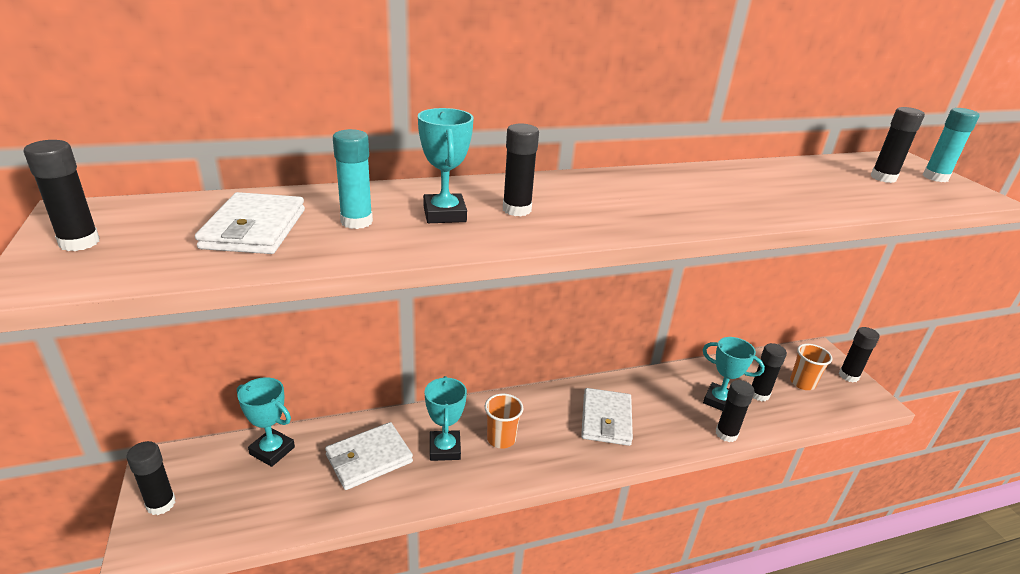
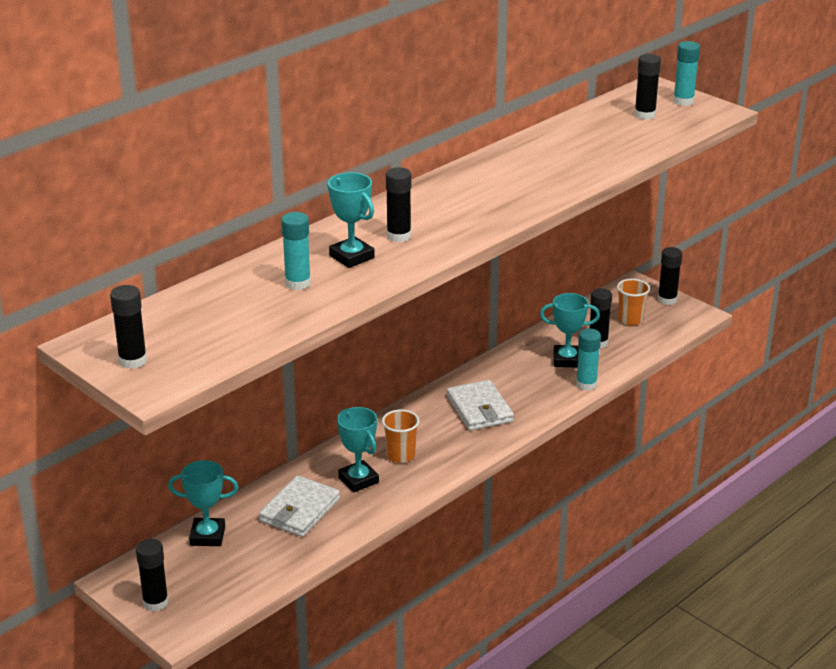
camera: 25 degrees left, 0 degrees up
(254, 229) = (235, 312): white wallet -> none
(726, 434) = (586, 384): black glue stick -> turquoise glue stick

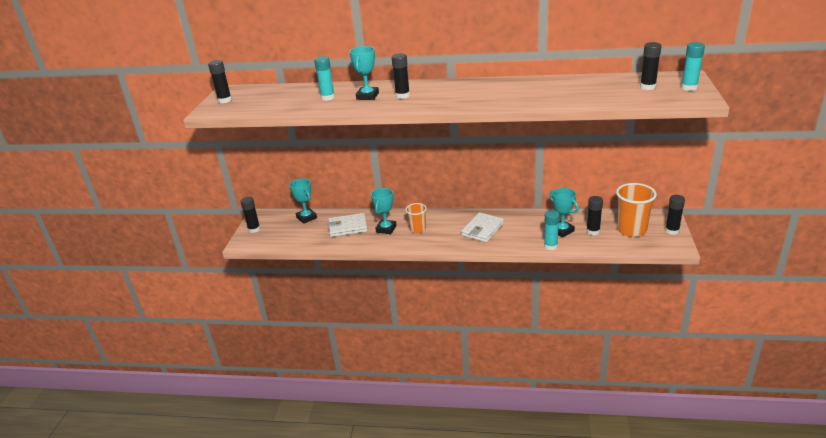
camera: 55 degrees right, 0 degrees up
(630, 320) = (631, 230): orange cup -> orange cup, size x1.69

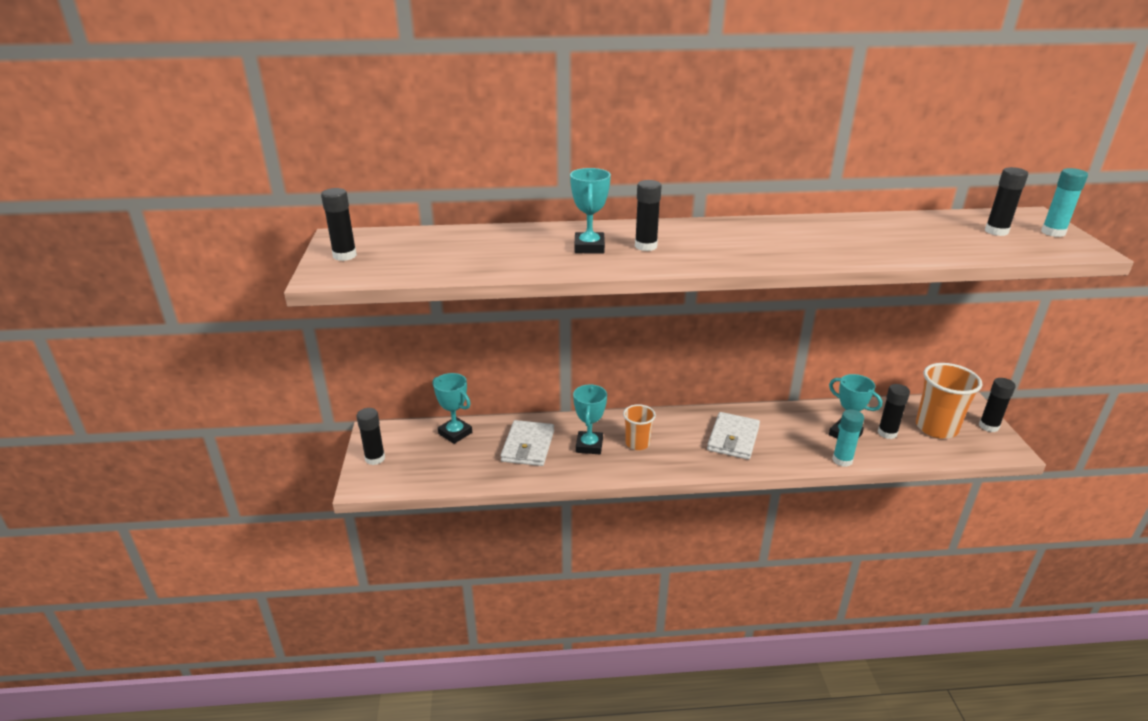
camera: 15 degrees left, 0 degrees up
(327, 97) = (524, 250): turquoise glue stick -> none
(348, 227) = (528, 446): white wallet -> white wallet turned 60 degrees counterclockwise

